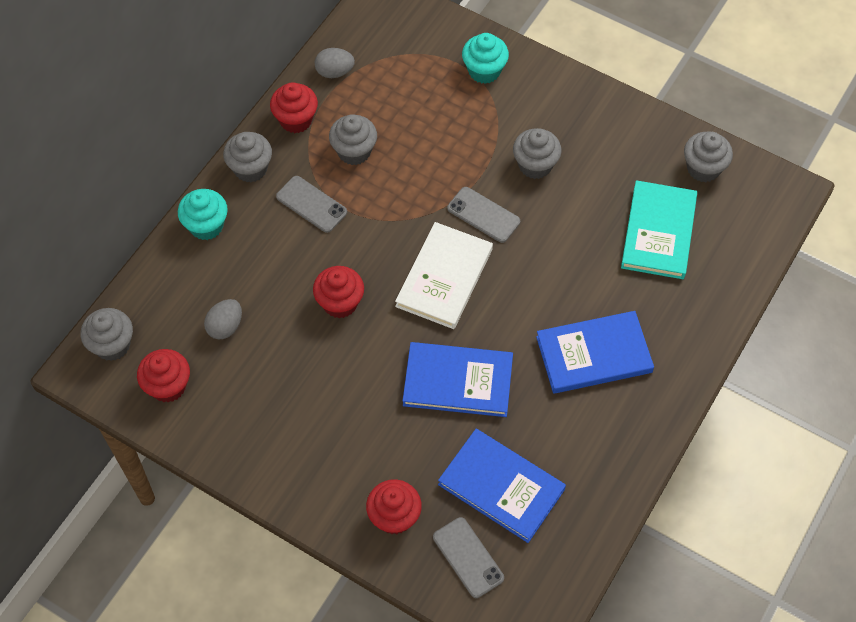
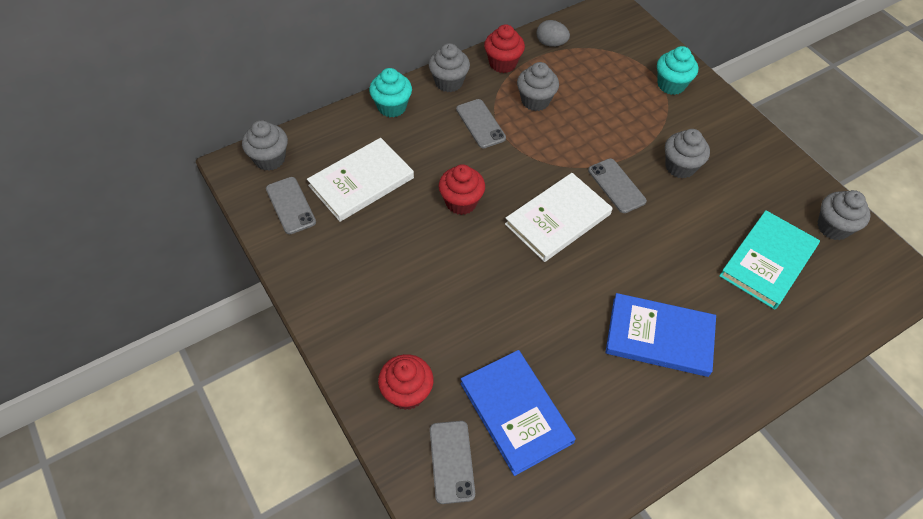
camera: 25 degrees right, 5 degrees down
(168, 386) = (290, 205): red cupcake -> grey phone
(225, 327) = (361, 182): grey egg -> white book
(458, 381) = (525, 305): blue book -> none

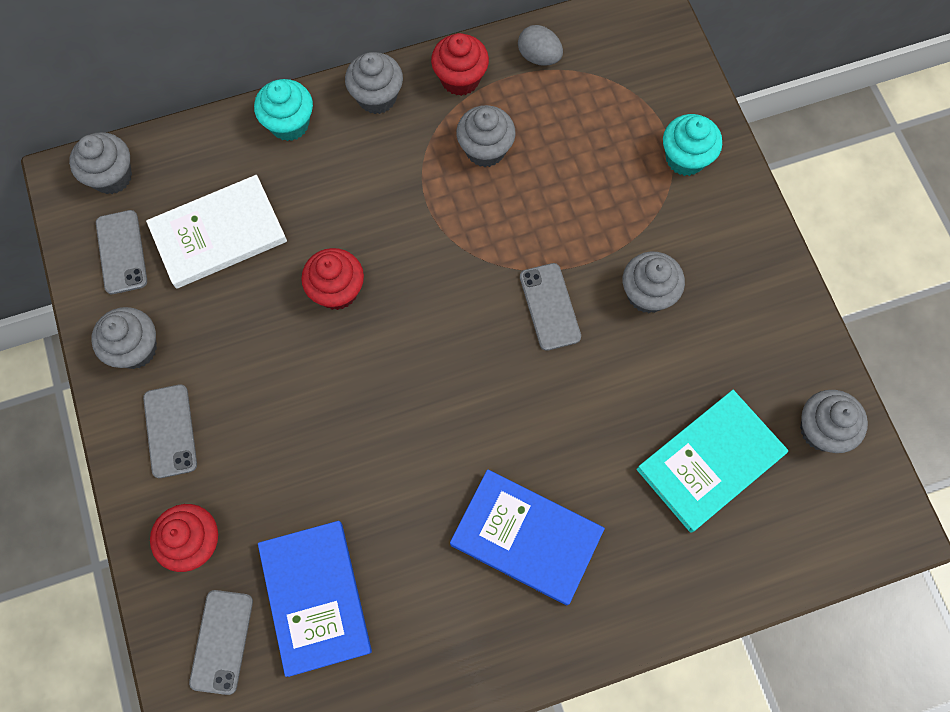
camera: 15 degrees right, 15 degrees up
(320, 267) = (136, 349): none -> grey cupcake
(480, 124) = (399, 173): grey phone -> grey phone (170, 431)
(558, 219) = (454, 341): white book -> none

